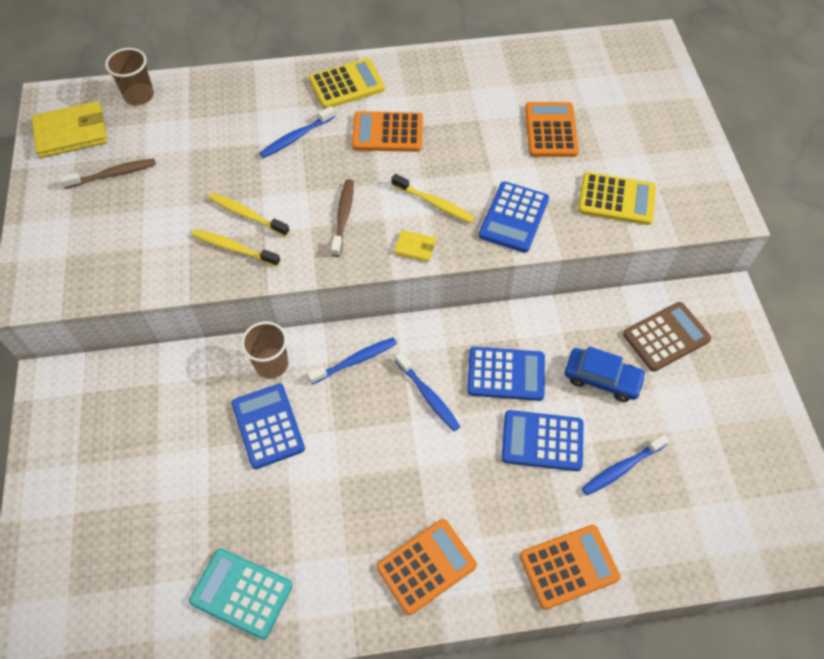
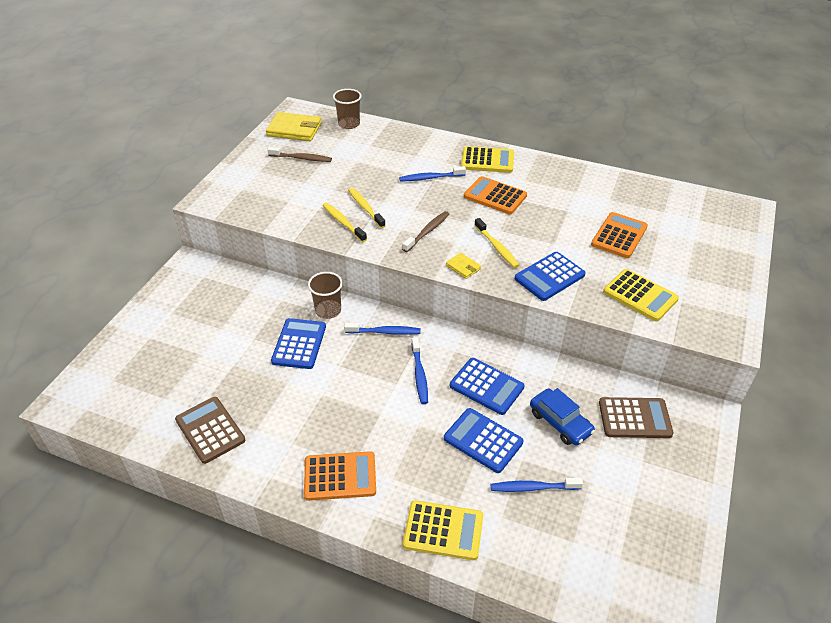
camera: 30 degrees right, 15 degrees down
(241, 593) = (210, 430): turquoise calculator -> brown calculator
(569, 566) = (443, 530): orange calculator -> yellow calculator

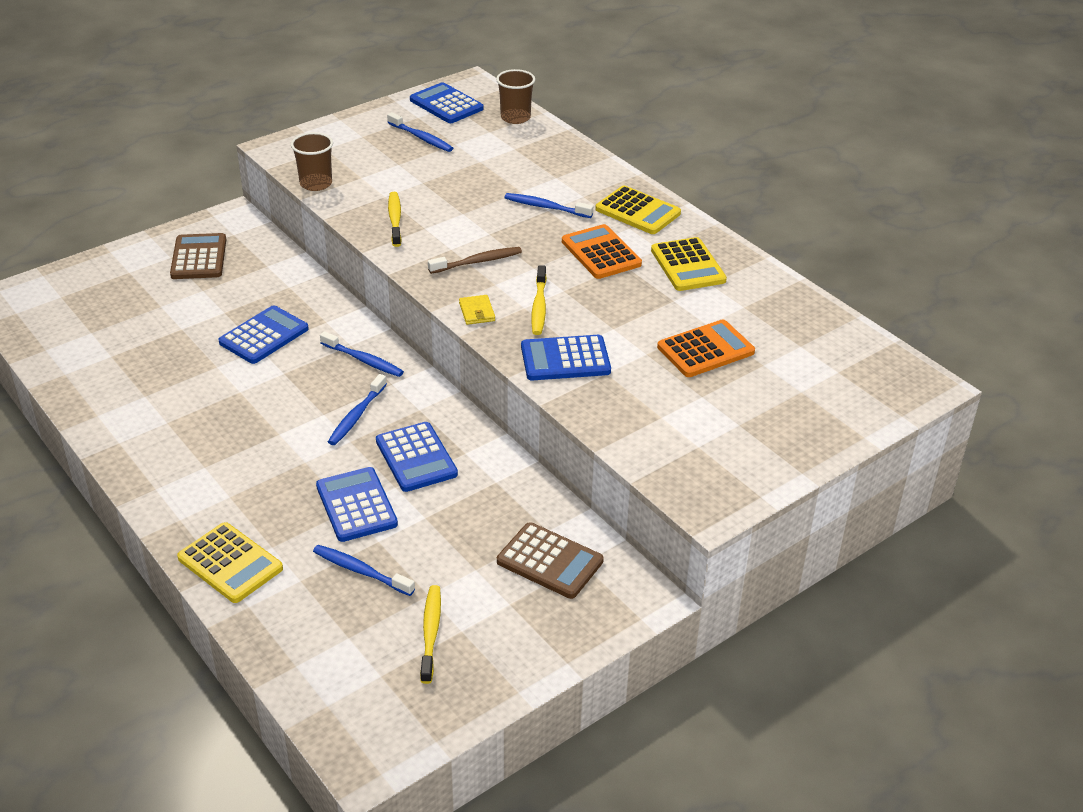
camera: 30 degrees right, 5 degrees down
(210, 430) = (104, 378): brown calculator -> brown calculator (199, 257)
(294, 129) = (446, 104): yellow wallet -> blue calculator
(301, 158) = (421, 138): brown toothbrush -> blue toothbrush
(328, 310) = (326, 315): brown cup -> brown cup (316, 184)
(340, 476) = (182, 471): orange calculator -> none
(365, 208) = (435, 213): yellow toothbrush -> yellow toothbrush (430, 633)
(560, 422) = (459, 527): blue car -> none
(640, 295) = (652, 420): yellow calculator -> yellow calculator (688, 265)

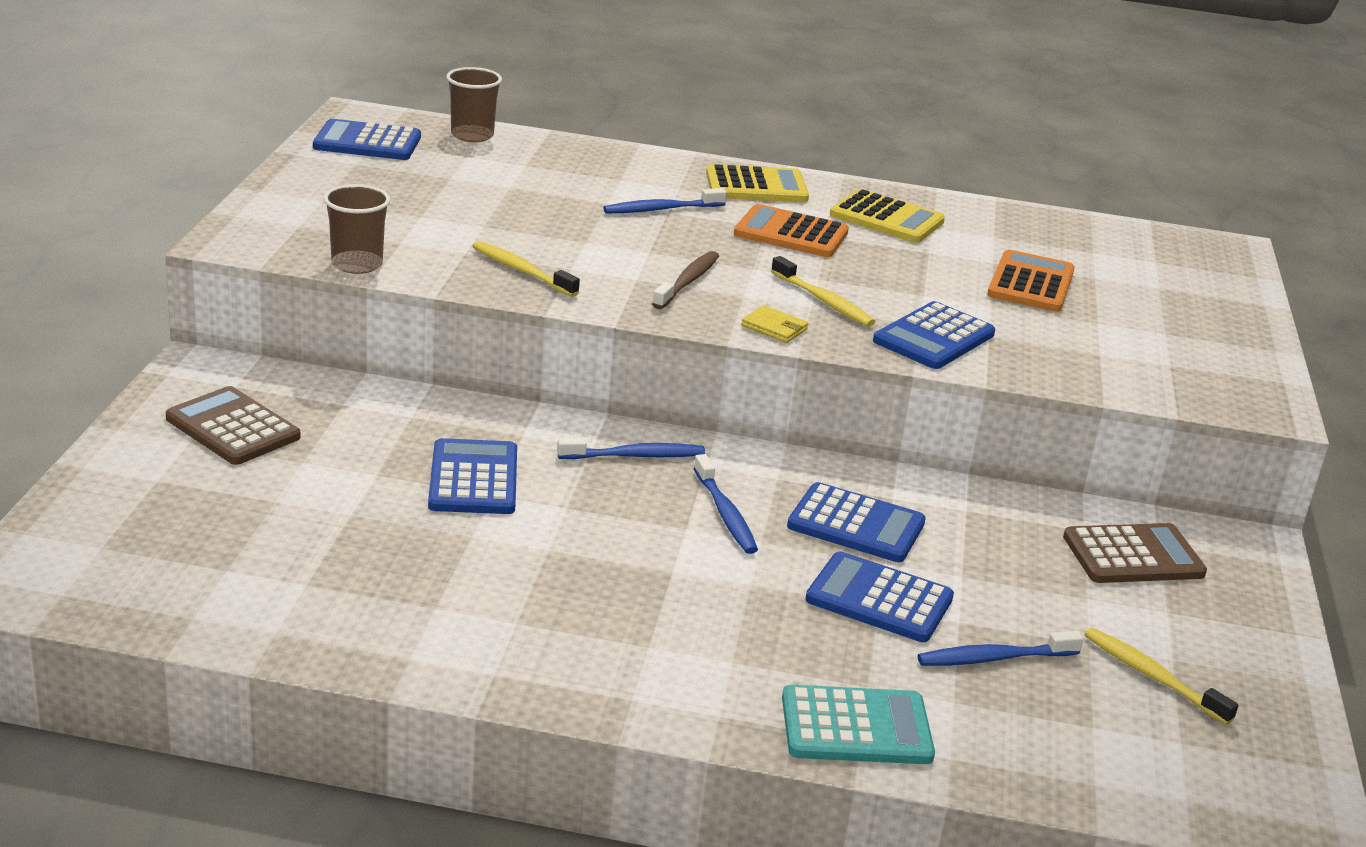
camera: 45 degrees left, 10 degrees down
(230, 563) = (856, 727): yellow calculator -> turquoise calculator
(421, 138) = (399, 182): blue toothbrush -> none

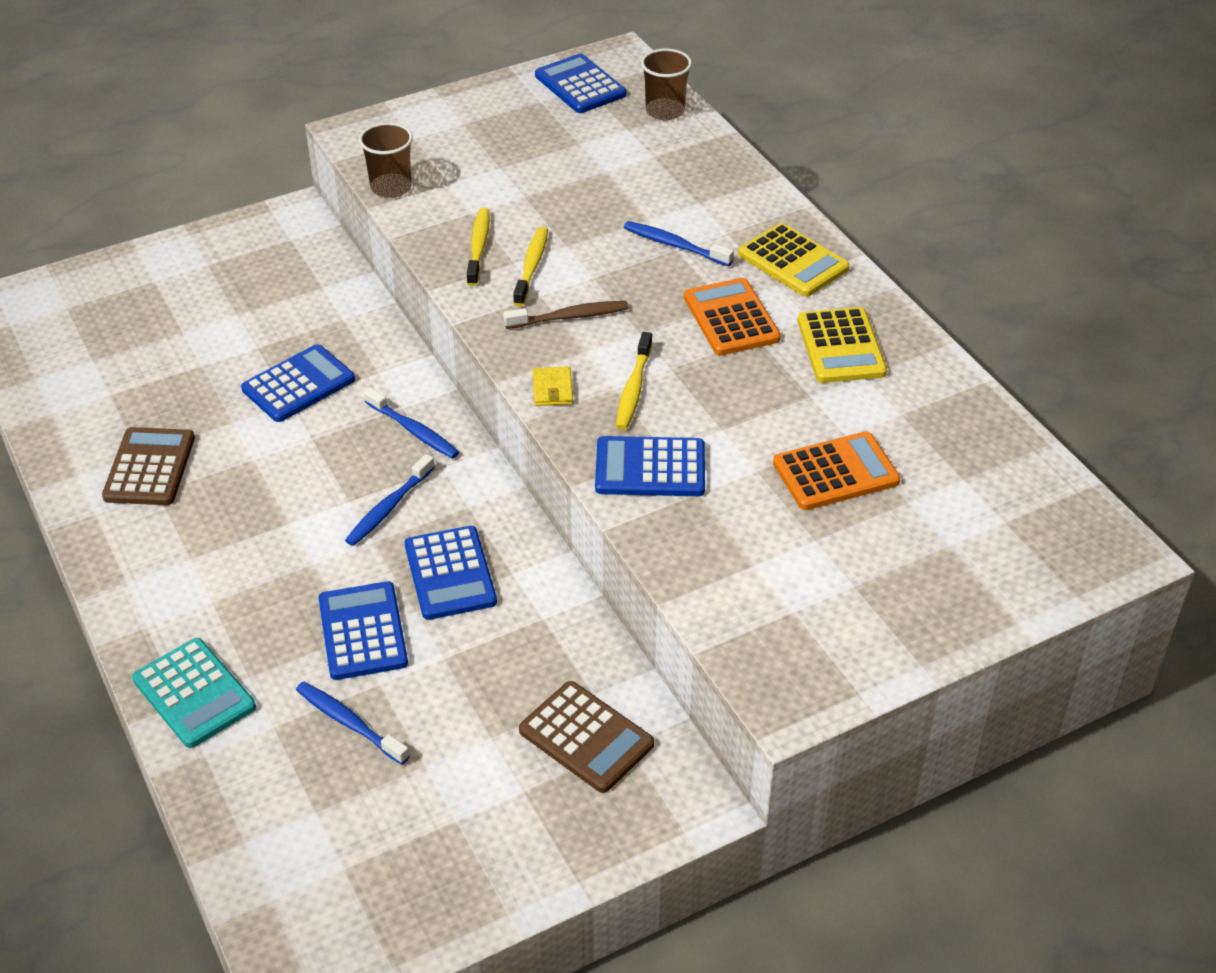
camera: 55 degrees right, 15 degrees up
(233, 428) = (241, 268): brown calculator -> brown calculator (149, 467)
(1153, 677) = (417, 819): yellow toothbrush -> yellow toothbrush (531, 267)

